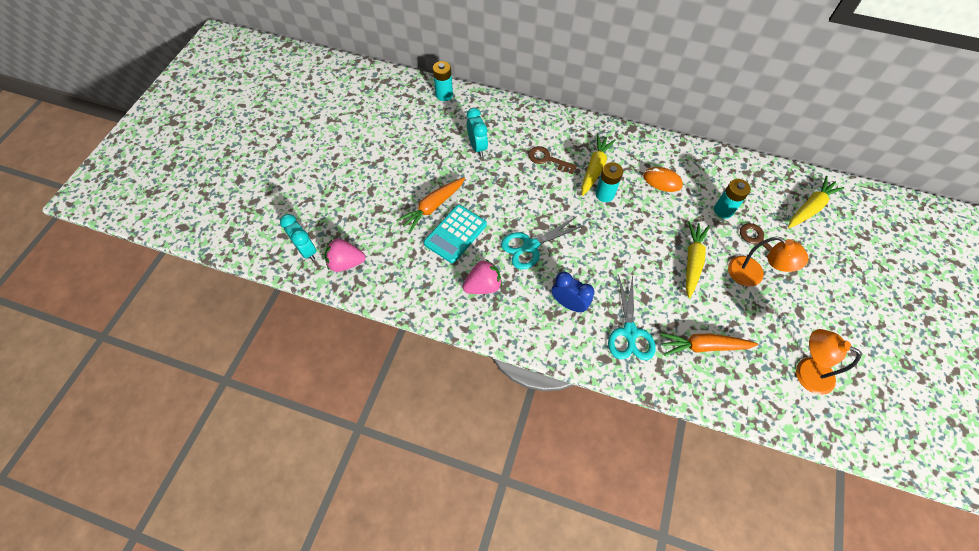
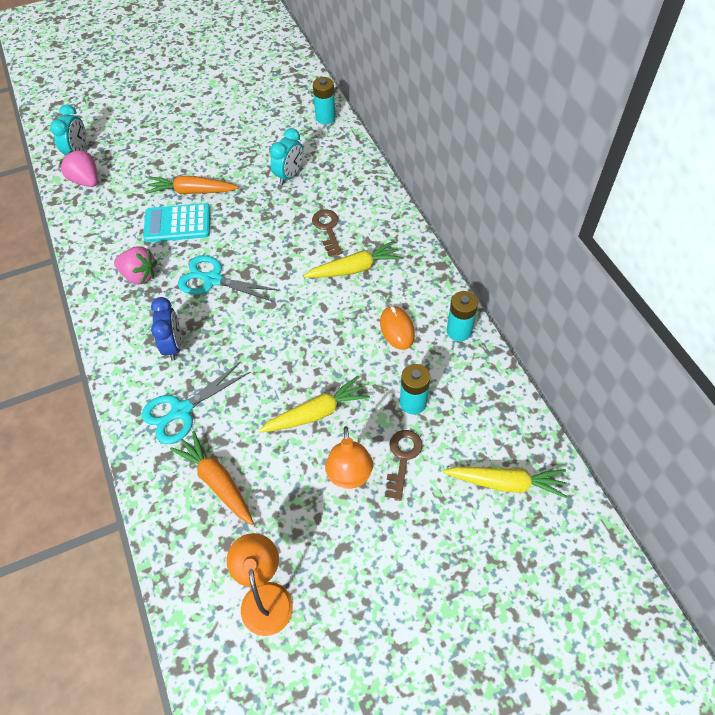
camera: 50 degrees right, 5 degrees down
(604, 194) = (330, 295): turquoise battery -> turquoise battery (459, 331)

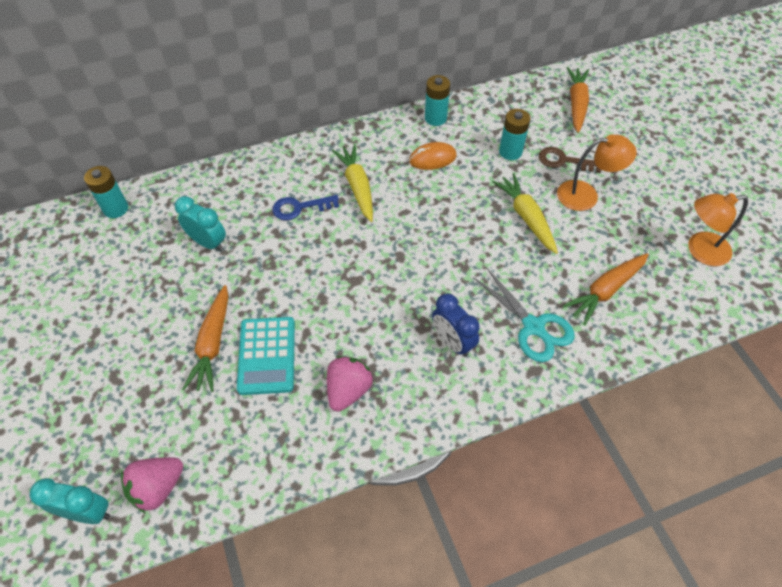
camera: 90 degrees left, 0 degrees up
(173, 345) = (452, 342): blue clock -> blue clock turned 120 degrees counterclockwise
(213, 280) = (361, 310): turquoise scissors -> none
(327, 229) = (300, 208): brown key -> blue key
(506, 483) = (576, 104): yellow carrot -> orange carrot

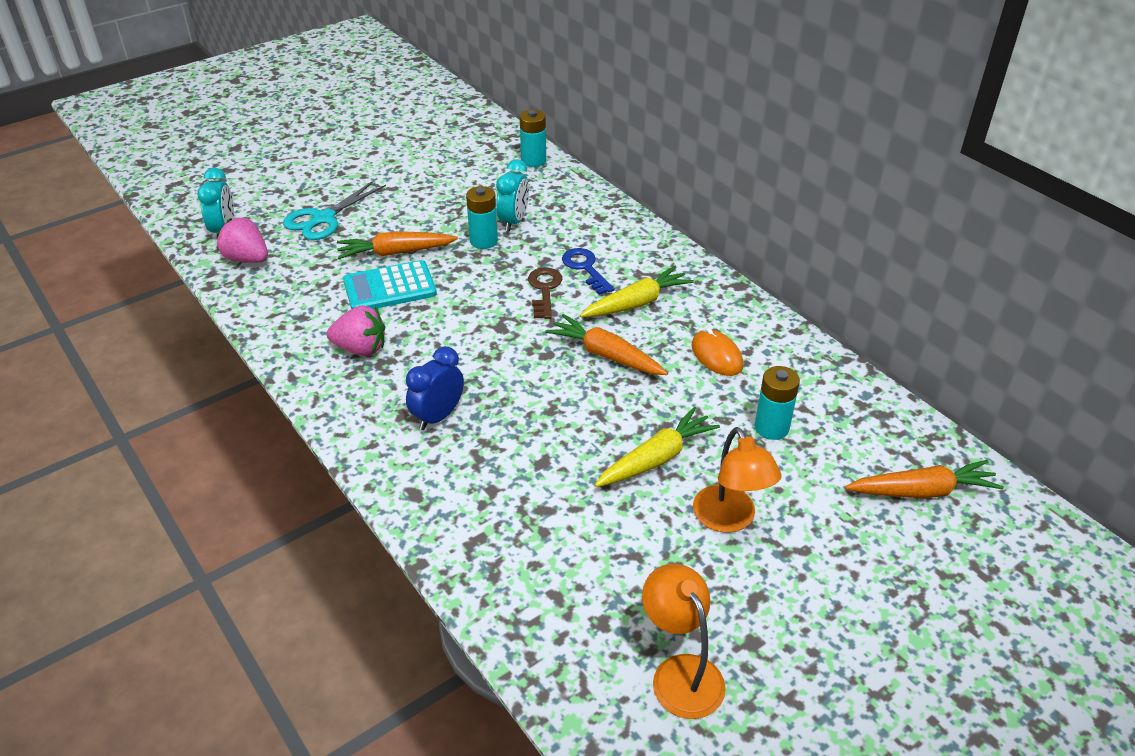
camera: 75 degrees right, 15 degrees down
(435, 118) = (792, 347): turquoise battery -> turquoise battery (483, 241)
(533, 327) = (478, 485): turquoise scissors -> turquoise scissors (323, 219)
(564, 161) = (786, 488): brown key -> brown key (544, 290)
(605, 291) = (559, 555): orange carrot -> orange carrot (606, 355)

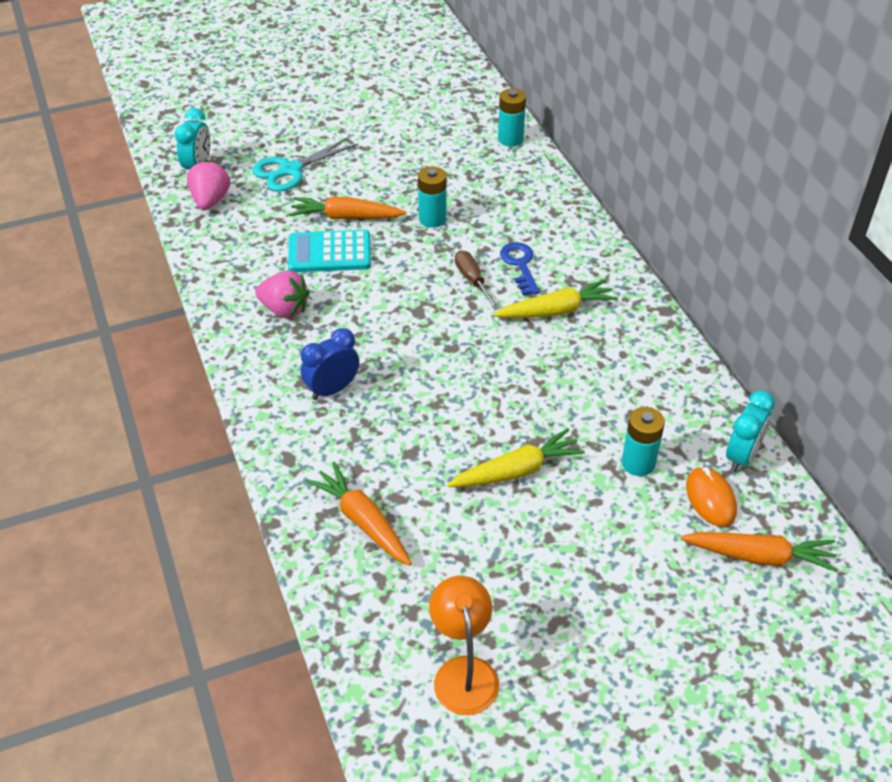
camera: 15 degrees right, 5 degrees up
(247, 259) = (210, 200): pink strawberry -> pink strawberry turned 45 degrees clockwise
(514, 221) = (468, 203): turquoise clock -> turquoise clock (742, 456)
(544, 290) = (472, 281): brown key -> brown screwdriver
(606, 355) = (507, 358): orange carrot -> orange carrot (362, 521)
(716, 356) = (614, 380): orange mouse -> orange mouse (710, 499)
(729, 519) = (562, 543): orange lamp -> none

